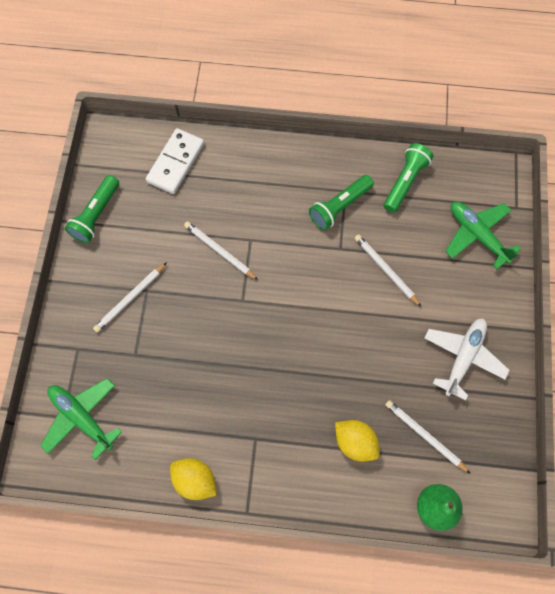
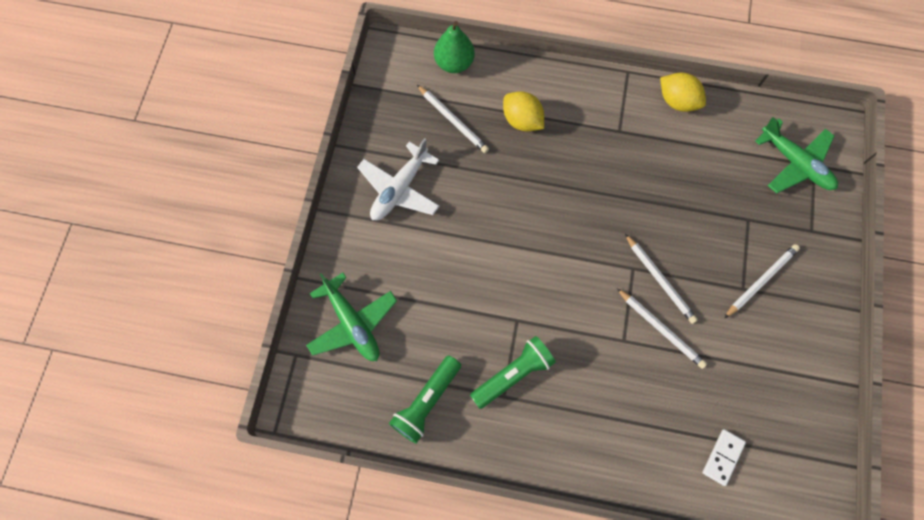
camera: 175 degrees left, 0 degrees up
(96, 215) = (816, 390): green flashlight -> none
(175, 162) = (723, 457): white domino -> white domino, size x0.58
(386, 270) = (467, 289): white pencil -> white pencil (659, 280)

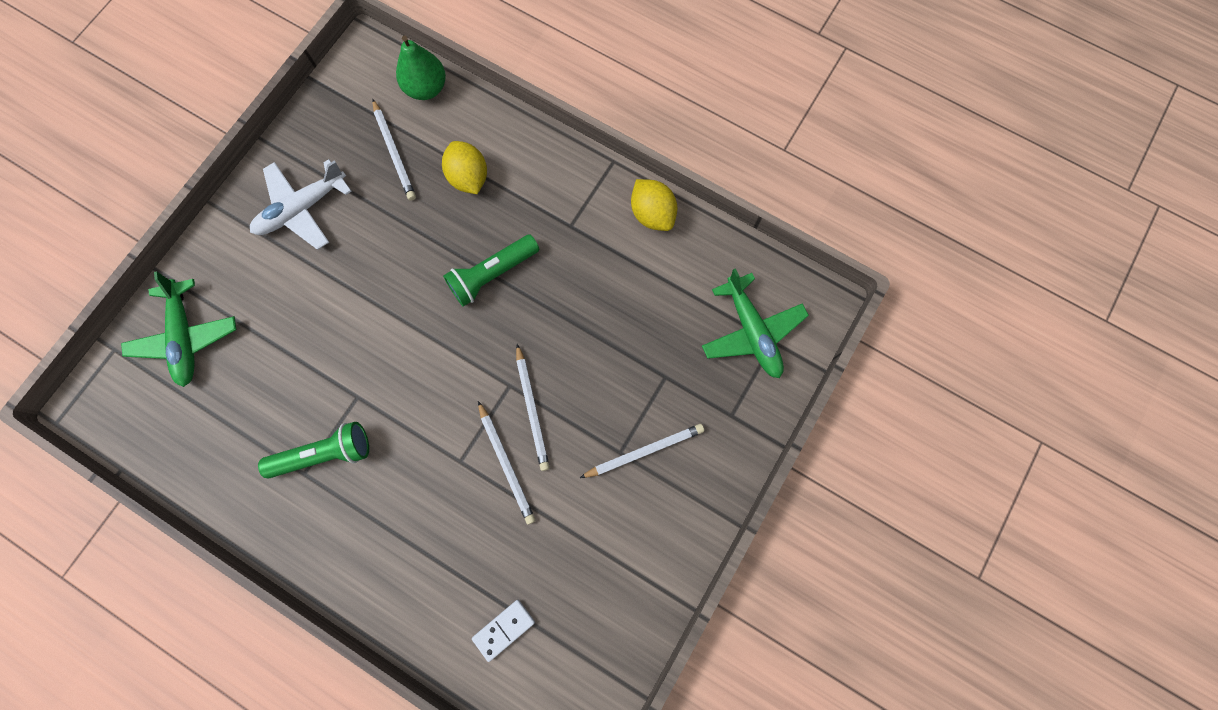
camera: 20 degrees right, 5 degrees up
(426, 402) = (221, 449): green flashlight -> green flashlight (492, 274)

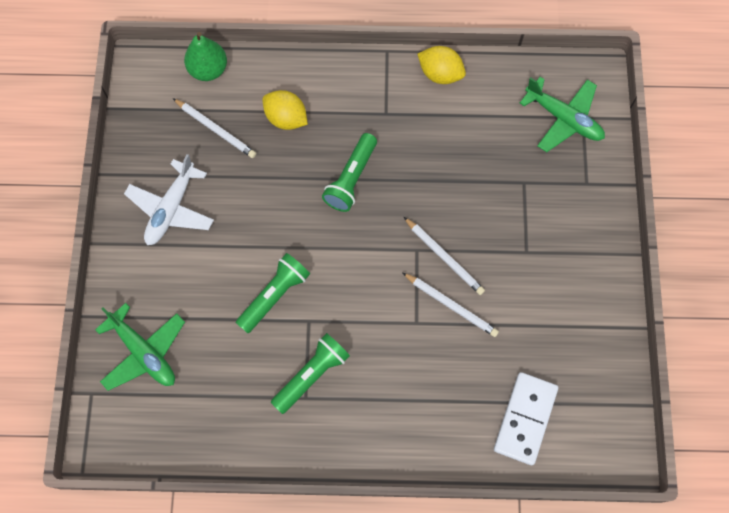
camera: 30 degrees left, 5 degrees down
(341, 352) = (274, 295): none -> green flashlight
(504, 629) = (525, 419): white domino -> white domino, size x1.72
(644, 451) = (543, 241): white pencil -> none

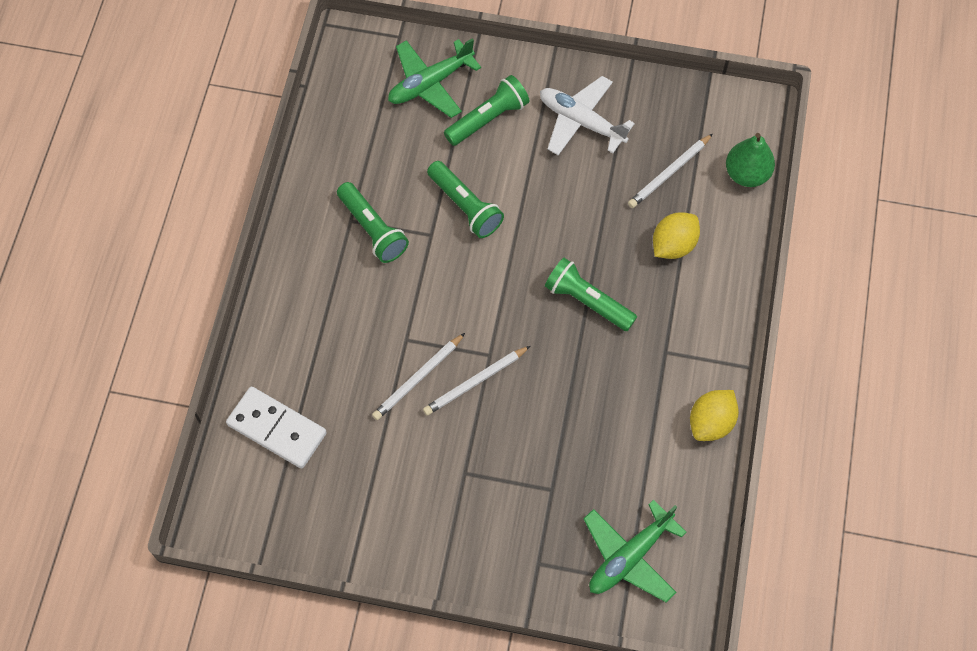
camera: 100 degrees right, 5 degrees down
(178, 291) = (488, 118): none -> green flashlight

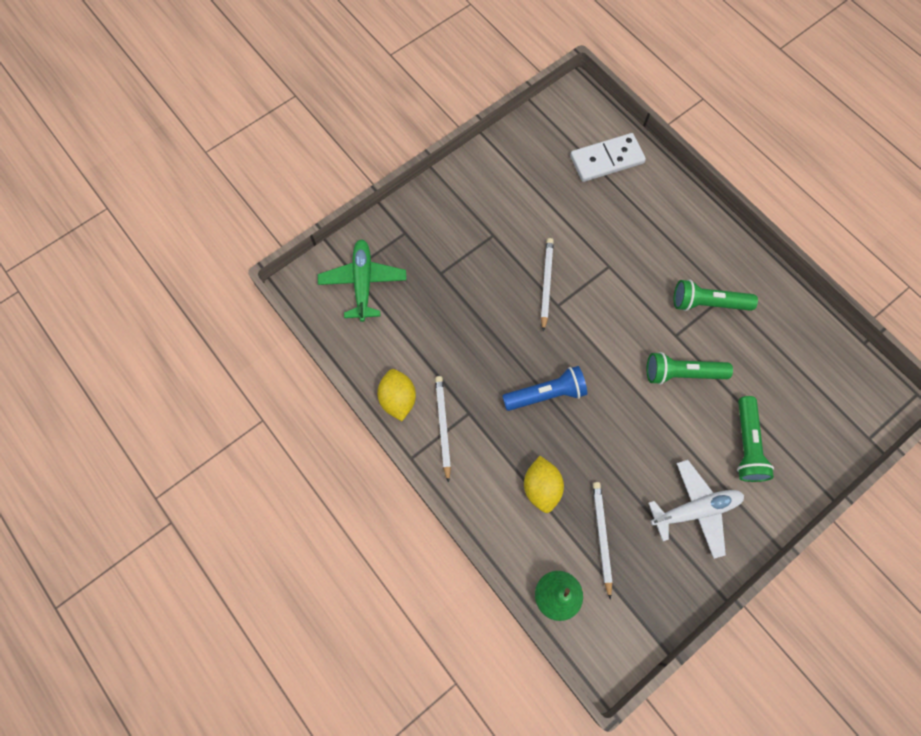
camera: 130 degrees right, 5 degrees up
(418, 378) = (576, 254): white pencil -> white pencil (443, 426)
(430, 83) = (808, 428): green plane -> none
(587, 301) = (546, 394): green flashlight -> blue flashlight

